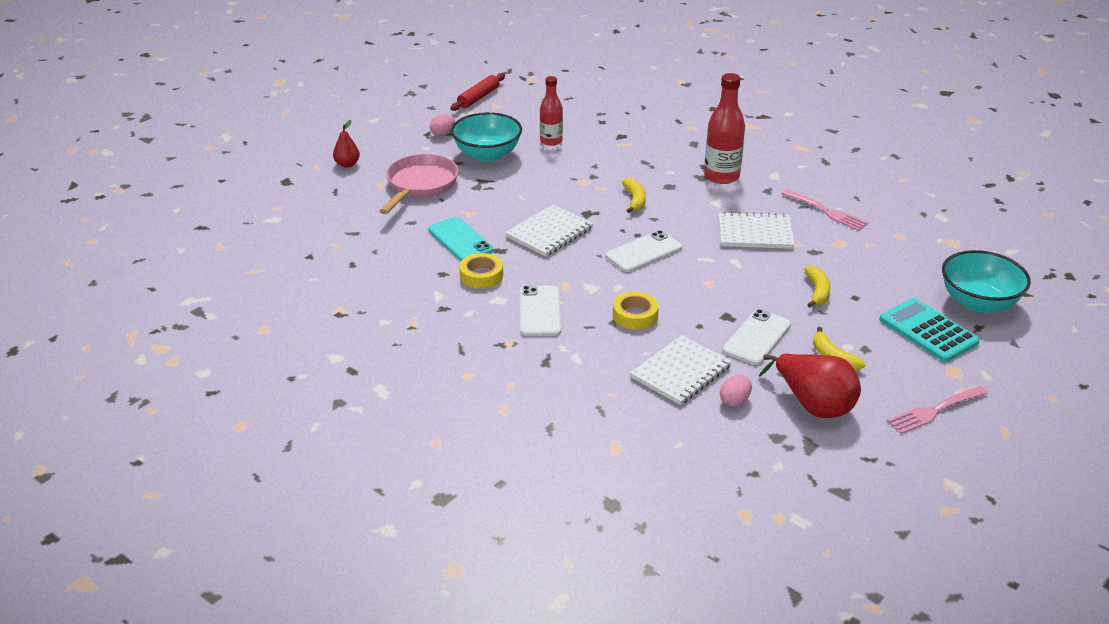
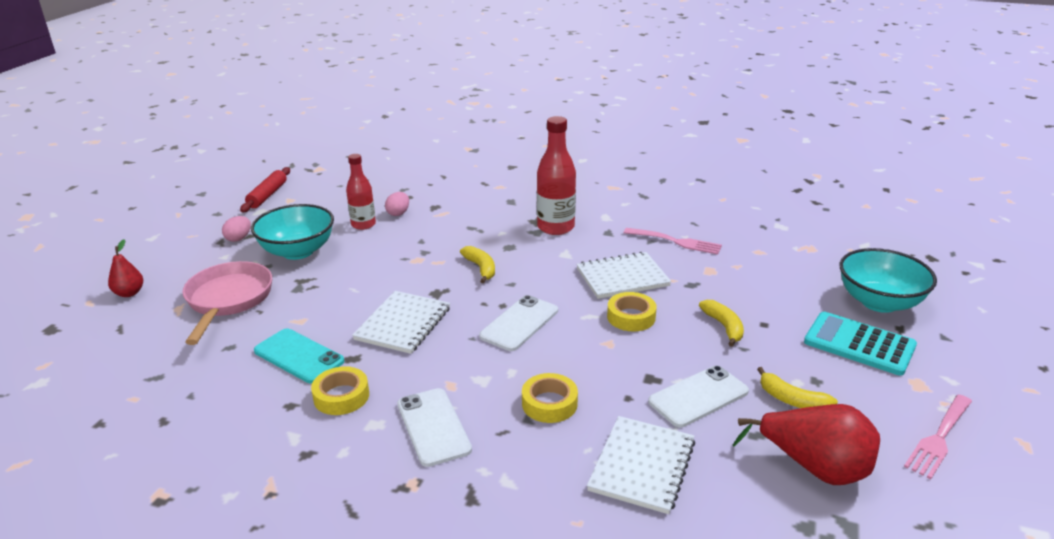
camera: 20 degrees left, 5 degrees down
(734, 401) = (726, 489): pink egg -> pink egg (398, 213)
(741, 267) = (631, 317): none -> yellow tape
(757, 337) = (698, 396): white phone -> white phone turned 45 degrees clockwise

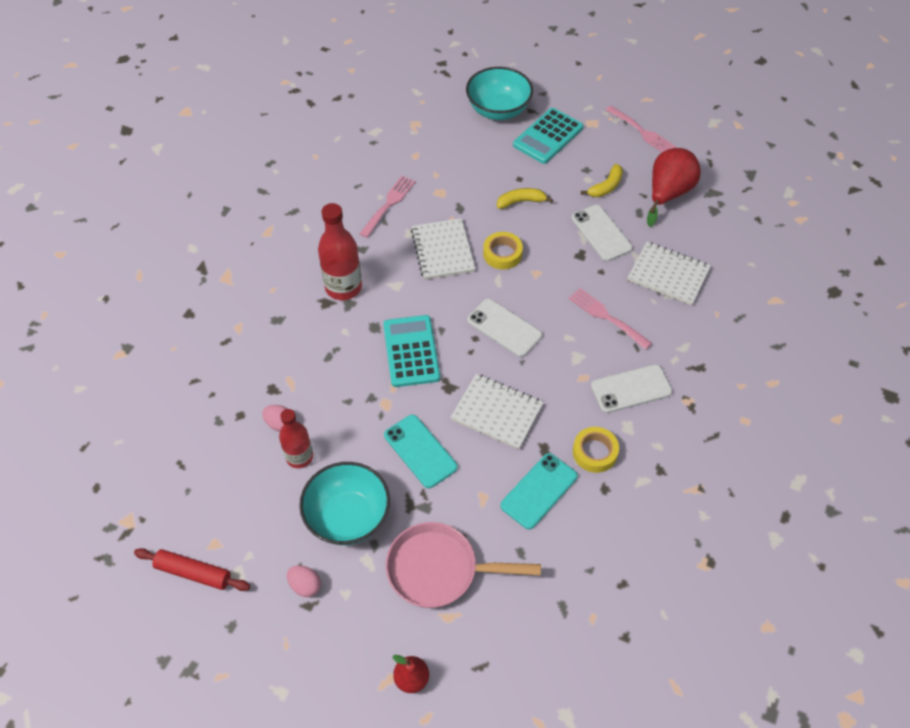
camera: 85 degrees left, 25 degrees up
(360, 281) = (420, 451): none -> turquoise phone
(481, 268) = (411, 351): yellow banana -> turquoise calculator
(549, 403) = (606, 317): yellow tape -> pink fork

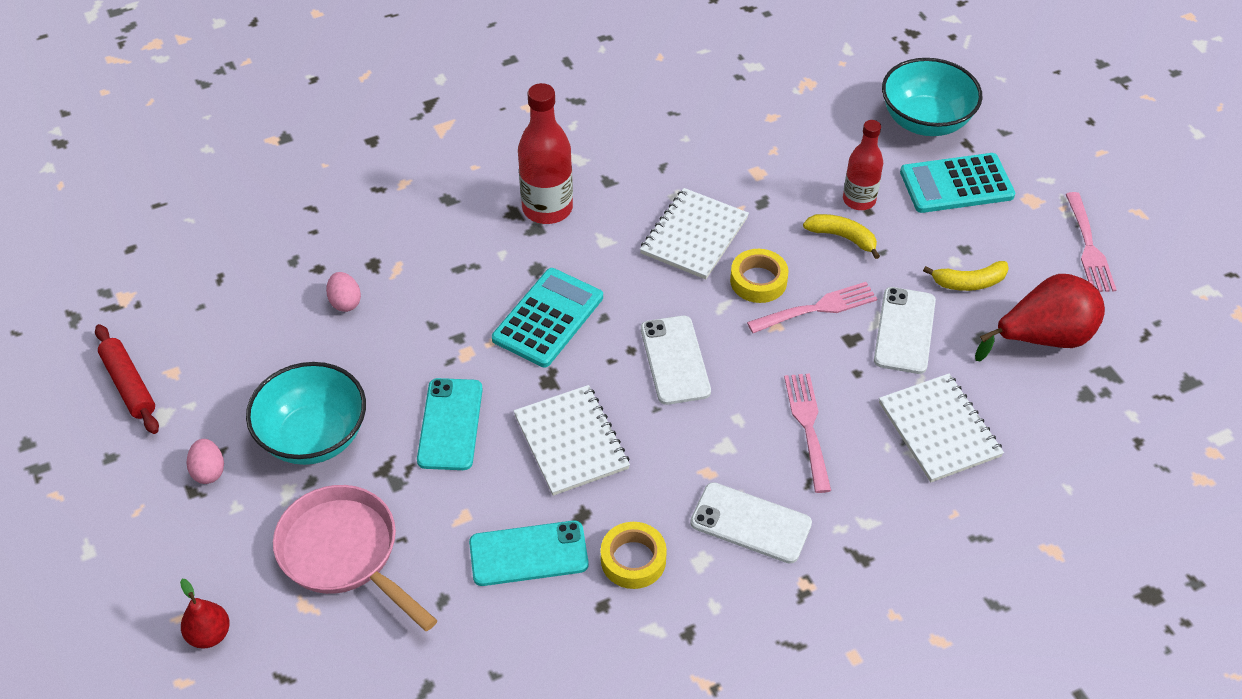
camera: 40 degrees right, 5 degrees down
(299, 457) = (330, 346): red bottle -> red bottle (859, 200)
(389, 204) = (686, 152): pink fork -> pink fork (817, 308)

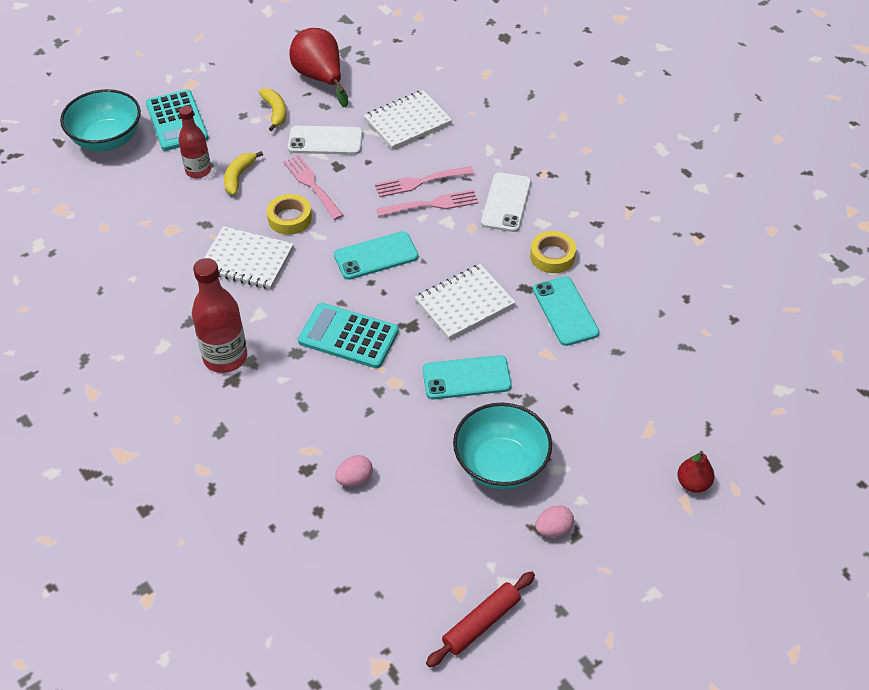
camera: 100 degrees left, 0 degrees up
(344, 554) = (599, 417): pink pan -> none
(675, 360) = (376, 256): white phone -> turquoise phone
(1088, 247) = (234, 58): pink fork -> pink fork (432, 204)

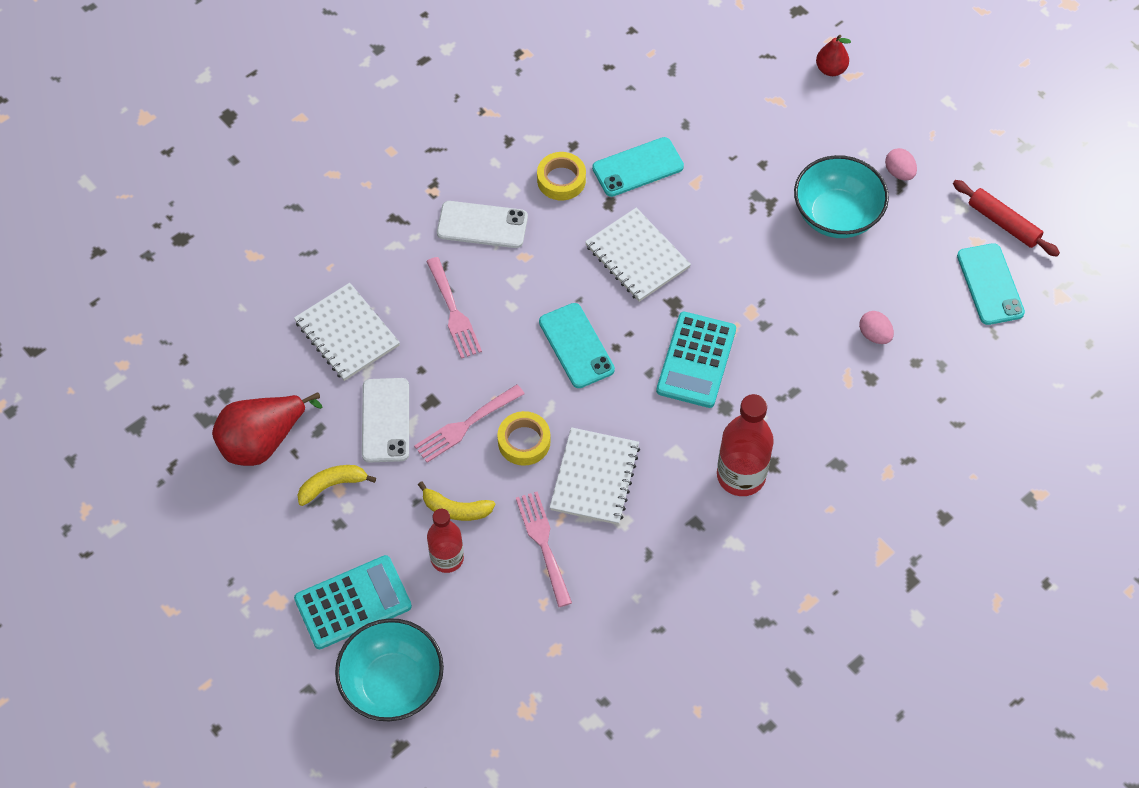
camera: 95 degrees left, 10 degrees up
(432, 204) = (490, 297): pink fork -> pink fork (543, 544)
(466, 378) = (736, 249): turquoise phone -> turquoise phone (990, 284)

